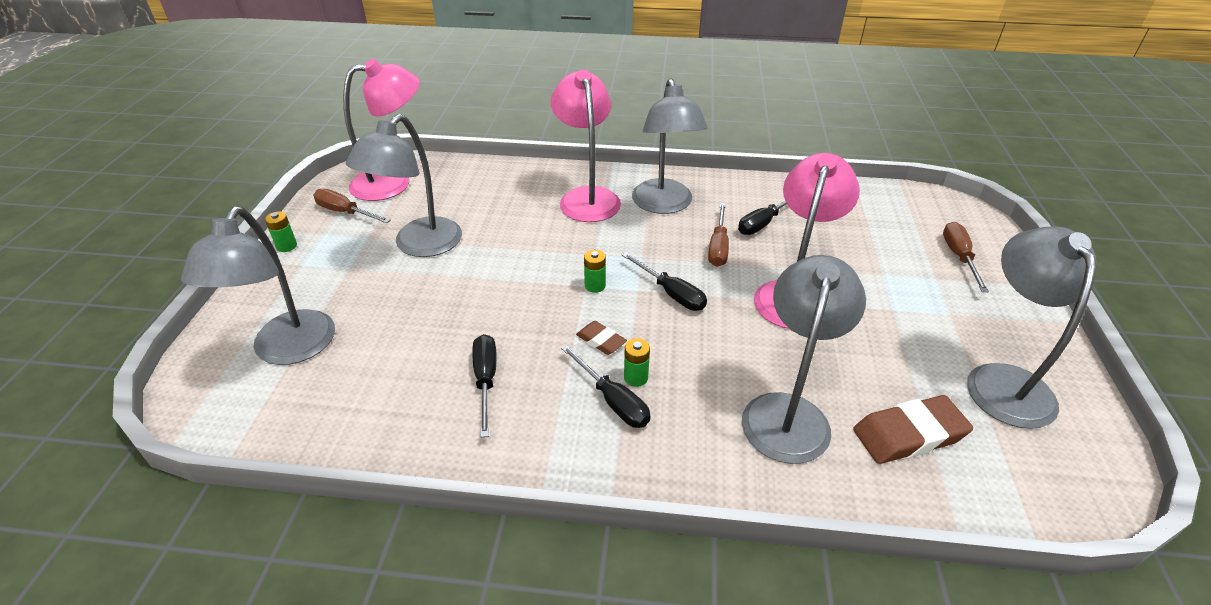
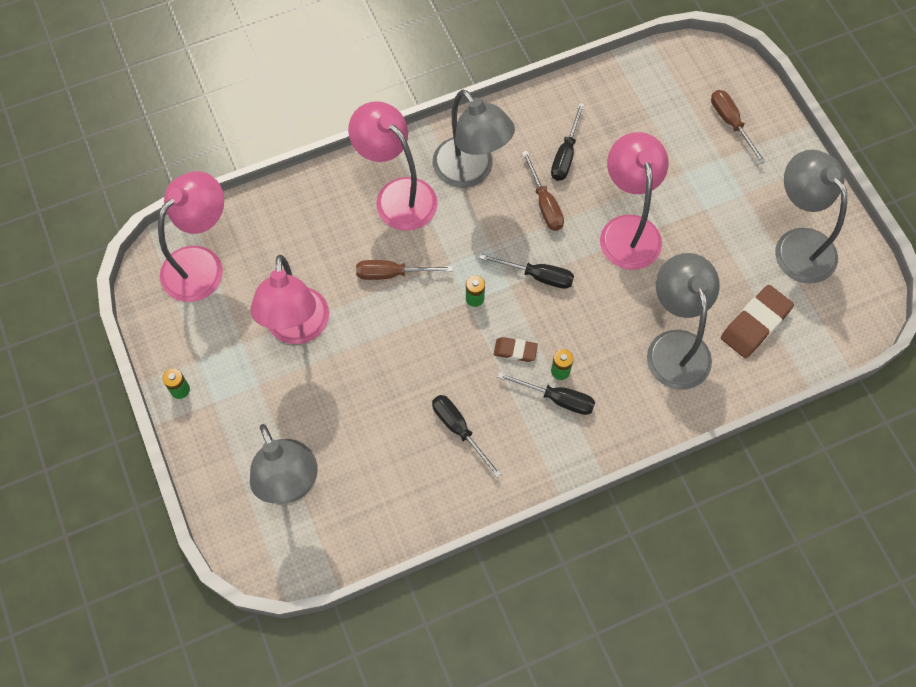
camera: 30 degrees left, 25 degrees up
(345, 212) = (193, 324): brown screwdriver -> brown screwdriver (392, 274)
(419, 246) = (297, 329): grey lamp -> pink lamp

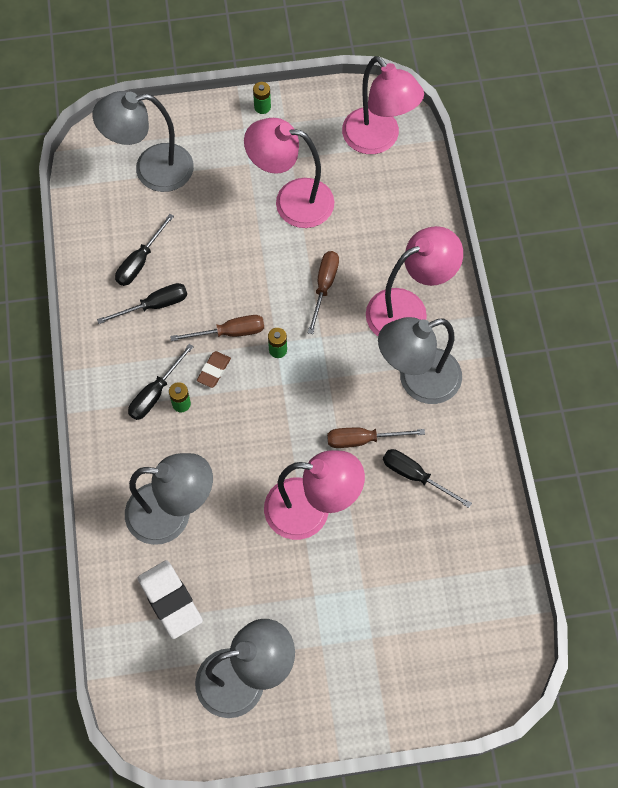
camera: 105 degrees right, 0 degrees up
(537, 276) = (284, 411): black screwdriver -> black screwdriver (140, 261)
(731, 123) = (413, 663): brown screwdriver -> brown screwdriver (230, 332)
(755, 324) = (170, 601): brown eraser -> white eraser

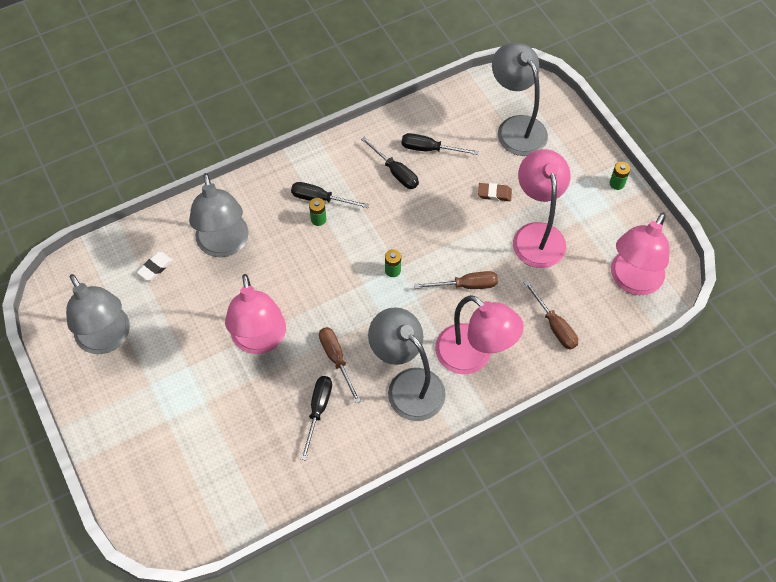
camera: 70 degrees right, 5 degrees down
(170, 601) = (155, 267): white eraser -> white eraser, size x0.56
(214, 370) = (355, 231): brown eraser -> brown eraser (494, 194)
(230, 332) = (394, 231): brown screwdriver -> brown screwdriver (554, 326)

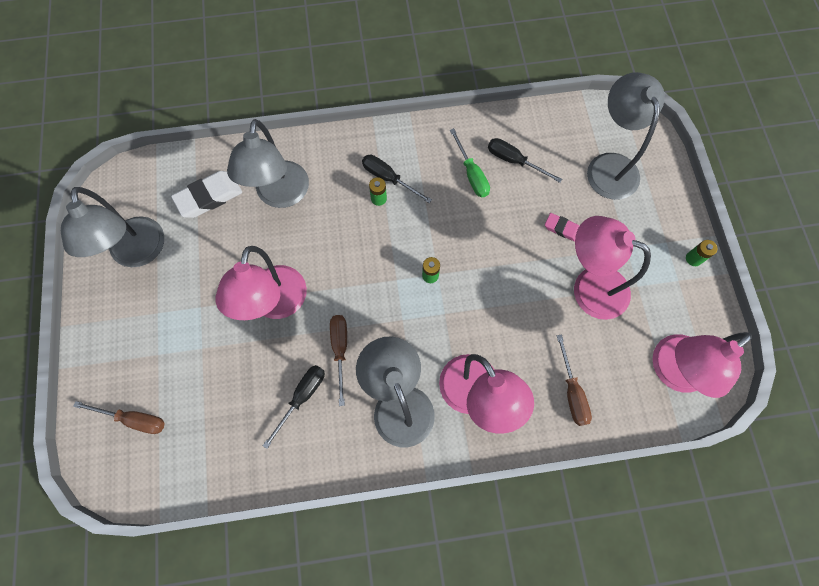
camera: 20 degrees right, 10 degrees up
(155, 267) = (209, 197): white eraser -> white eraser, size x1.79
(395, 172) = (471, 174): black screwdriver -> green screwdriver
(466, 285) = (497, 316): brown screwdriver -> brown screwdriver (133, 419)
(494, 194) = (562, 228): brown eraser -> pink eraser
(536, 235) = (589, 286): pink lamp -> pink lamp turned 75 degrees counterclockwise

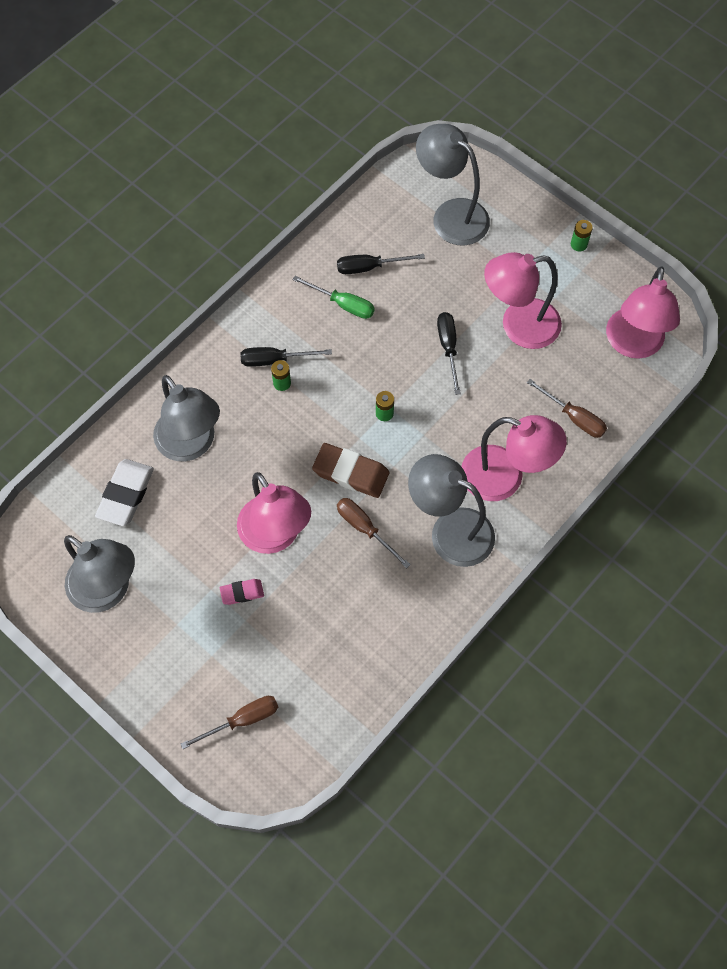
camera: 40 degrees left, 5 degrees down
(302, 397) = (368, 589): black screwdriver -> black screwdriver (448, 348)
(367, 300) = (351, 473): none -> brown eraser
(562, 228) = (457, 295): pink eraser -> pink eraser (242, 593)

